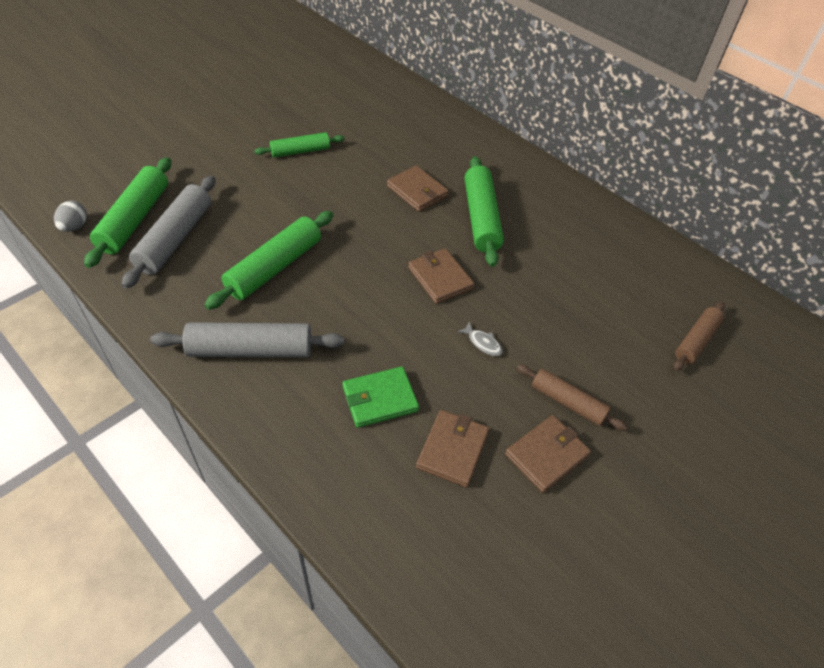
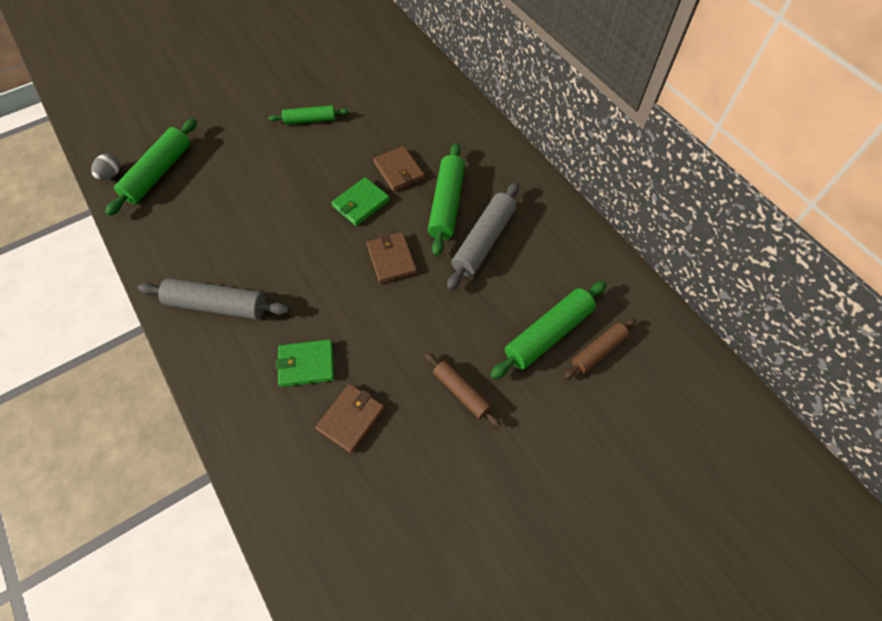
camera: 15 degrees right, 10 degrees up
(175, 239) = (185, 195): grey rolling pin -> grey rolling pin (483, 241)
(274, 267) = (257, 232): green rolling pin -> green rolling pin (548, 334)
(386, 227) = (361, 203): none -> green wallet
(483, 343) = (407, 326): grey fish -> none
(547, 455) = (427, 436): brown wallet -> none

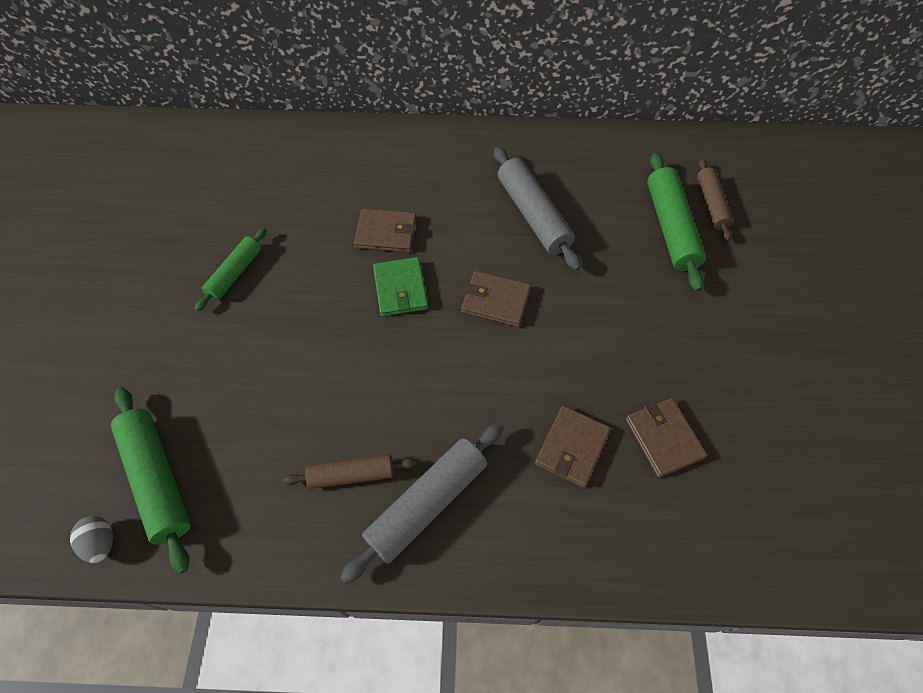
camera: 55 degrees left, 0 degrees up
(306, 364) = (572, 447): green wallet -> brown wallet
(446, 204) = (464, 218): green rolling pin -> none
(461, 392) = (690, 327): brown rolling pin -> brown rolling pin (351, 474)

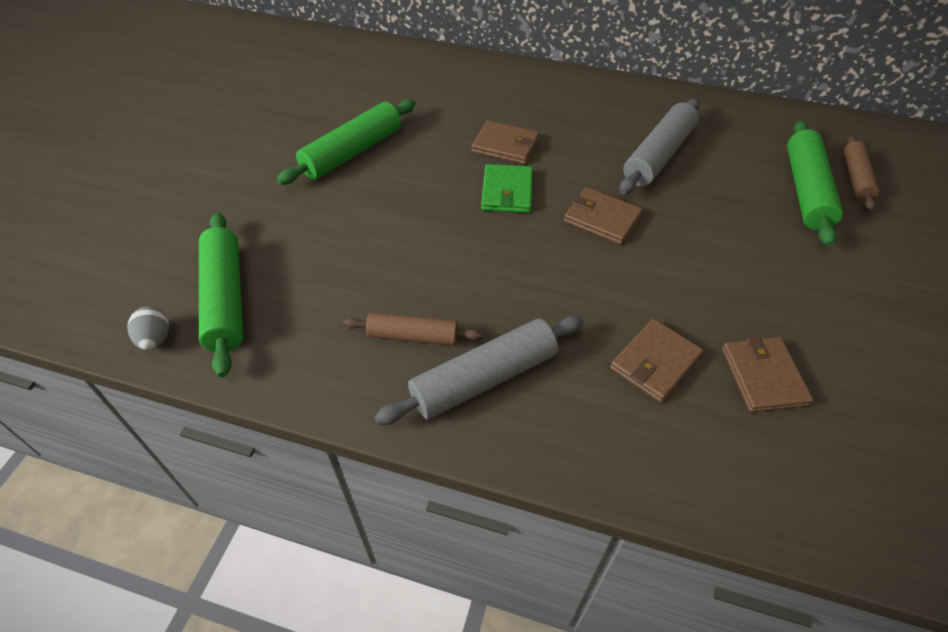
camera: 15 degrees right, 10 degrees down
(235, 273) = (352, 152): green rolling pin -> green rolling pin, size x1.60
(533, 215) = (658, 156): grey rolling pin -> grey rolling pin turned 45 degrees clockwise

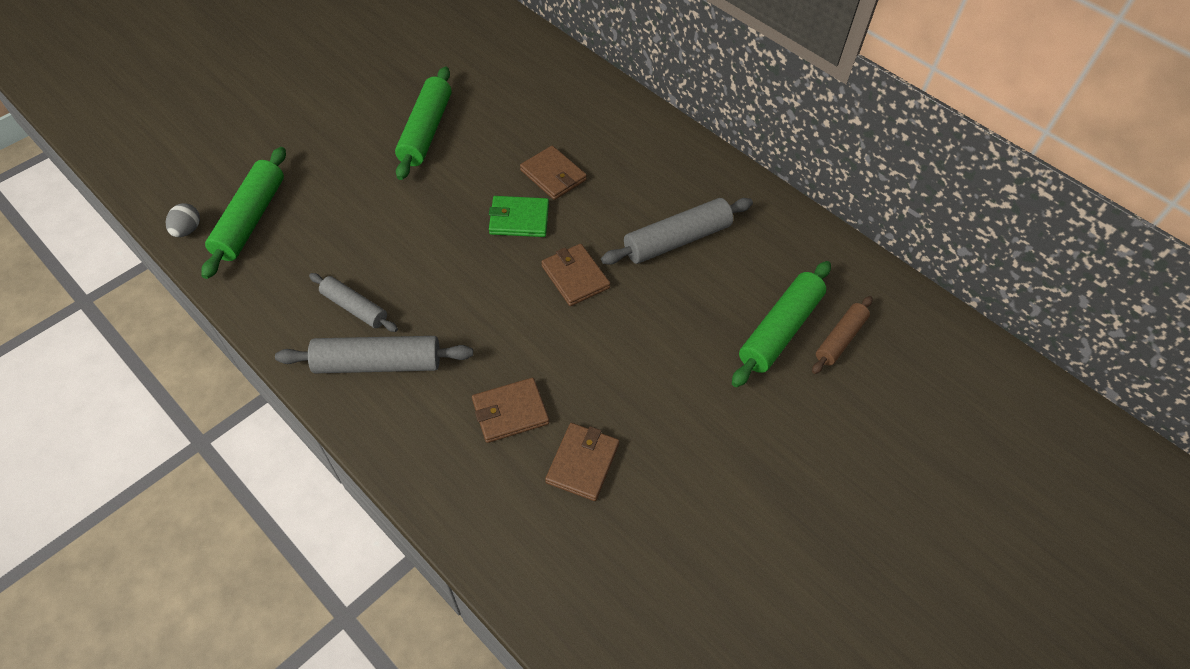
camera: 25 degrees right, 5 degrees up
(352, 152) = (426, 131): green rolling pin -> green rolling pin turned 60 degrees counterclockwise
(413, 336) = (354, 307): brown rolling pin -> grey rolling pin
(507, 192) = (519, 219): green wallet -> green wallet turned 60 degrees clockwise

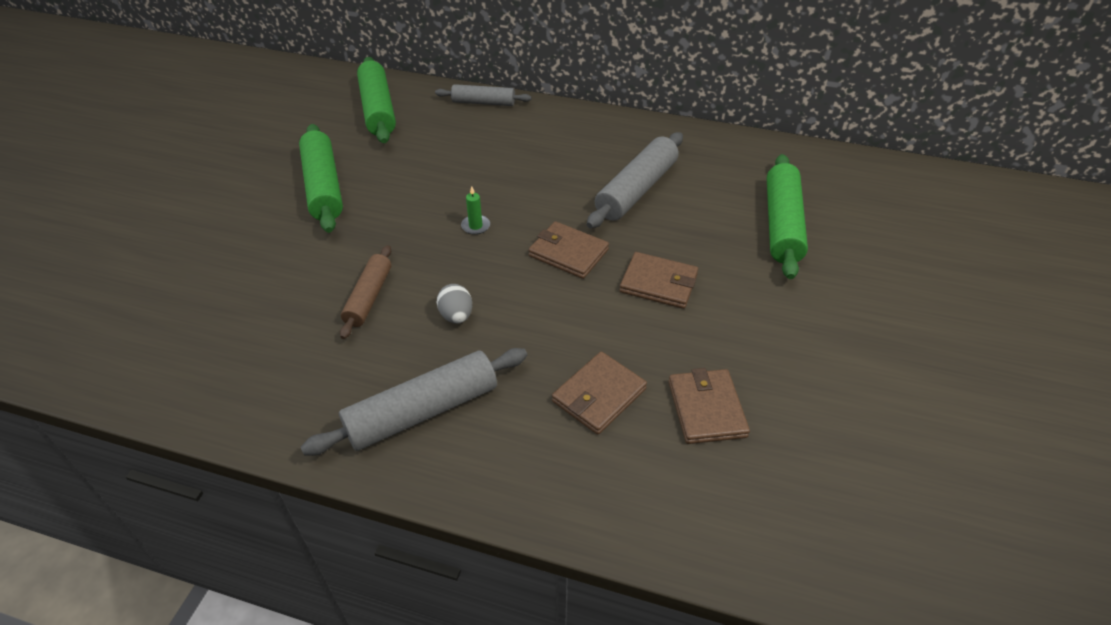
camera: 25 degrees left, 10 degrees down
(187, 230) = (94, 373): grey egg -> grey egg (456, 316)
(250, 219) = (171, 333): green rolling pin -> green rolling pin (378, 109)
(354, 307) = (357, 369): grey rolling pin -> grey rolling pin (483, 103)
(519, 219) = (475, 226): green wallet -> green candle
(553, 175) = (481, 180): brown wallet -> brown wallet (659, 283)
(840, 339) = (835, 212): brown rolling pin -> brown rolling pin (369, 297)

